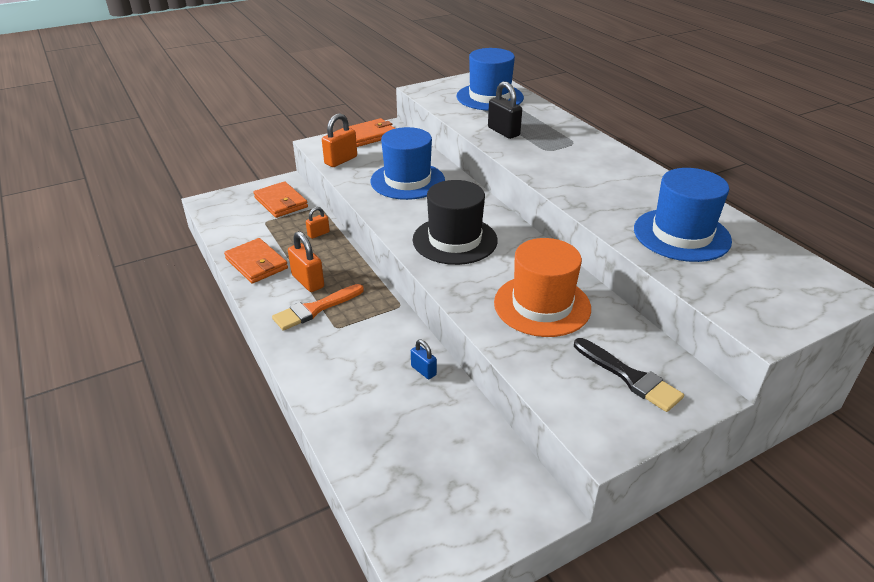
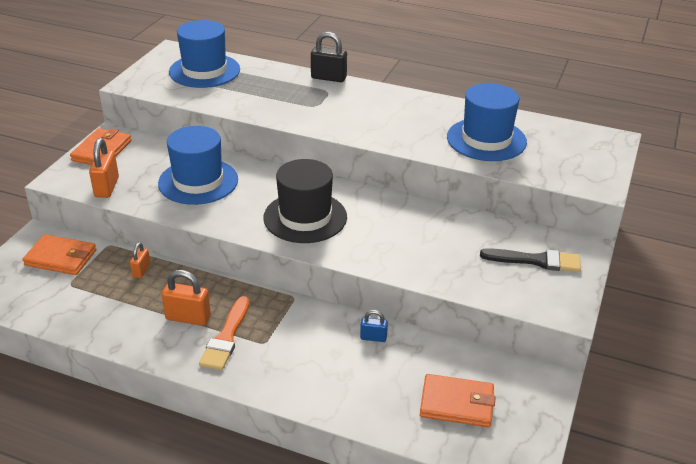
camera: 40 degrees left, 0 degrees up
(256, 263) = (116, 327): orange wallet -> orange wallet (457, 403)
(503, 132) = (260, 101): black padlock -> black padlock (328, 78)
(542, 305) = (428, 238): orange hat -> none

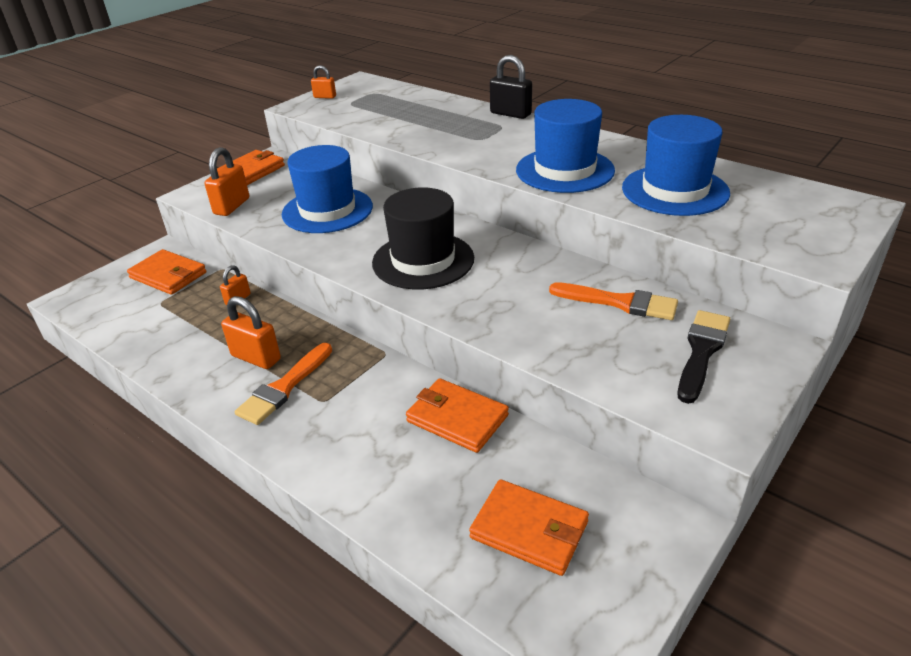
camera: 20 degrees right, 0 degrees up
(150, 71) = (325, 97): none -> orange padlock
(204, 71) = (380, 99): blue hat -> blue hat (564, 170)
(373, 337) = (457, 418): blue padlock -> orange wallet
(468, 232) = (619, 302): none -> orange brush
(536, 261) = (701, 351): black brush -> black brush turned 90 degrees counterclockwise

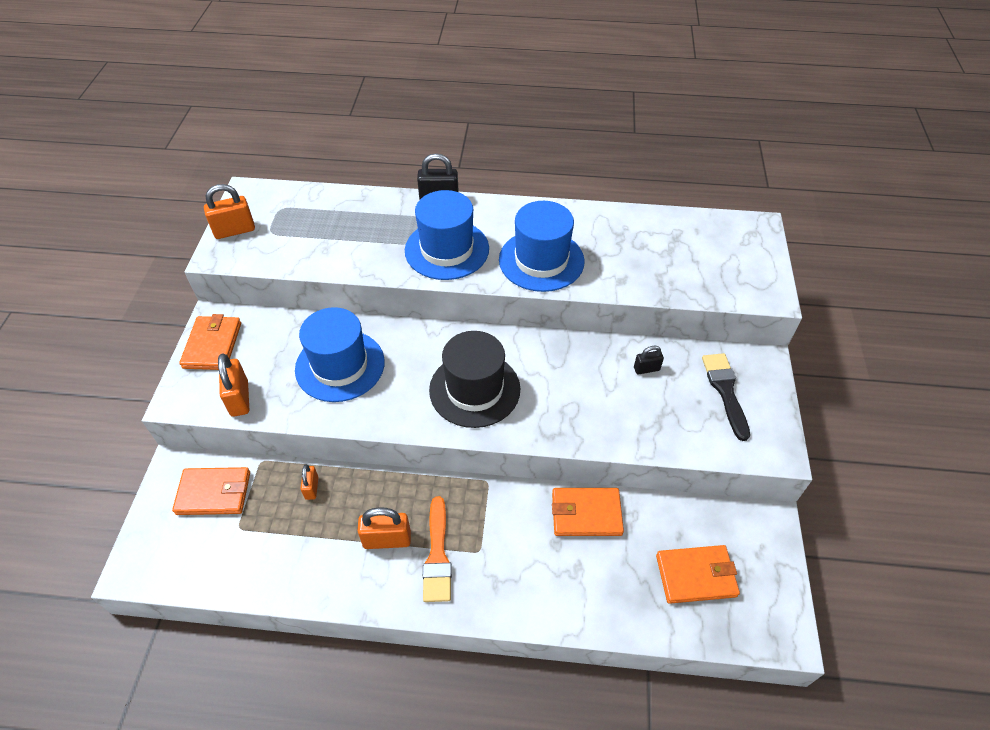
camera: 35 degrees left, 15 degrees up
(325, 97) = (234, 230): orange padlock -> orange padlock, size x1.69
(619, 302) = (646, 369): orange brush -> black padlock
(675, 190) = (636, 255): blue hat -> blue hat (447, 249)

